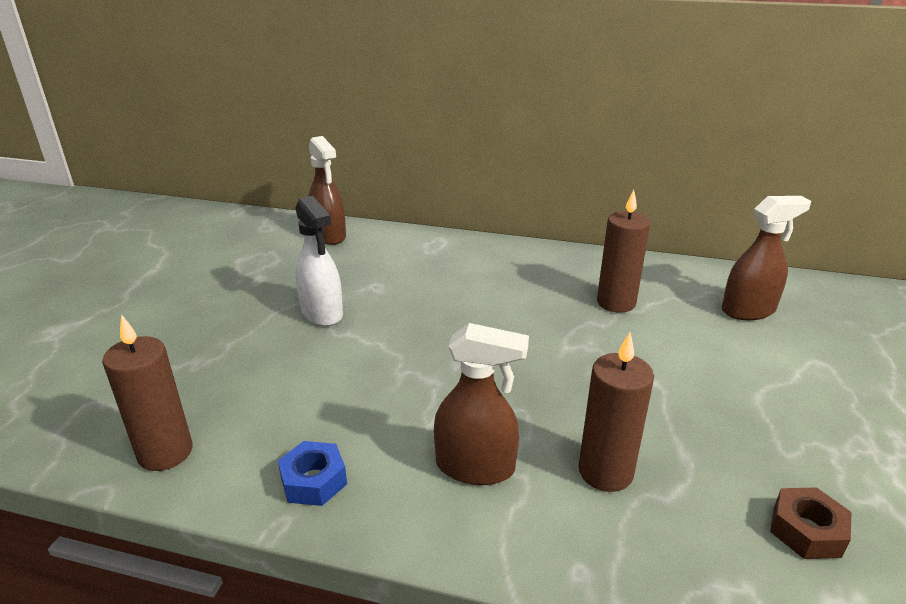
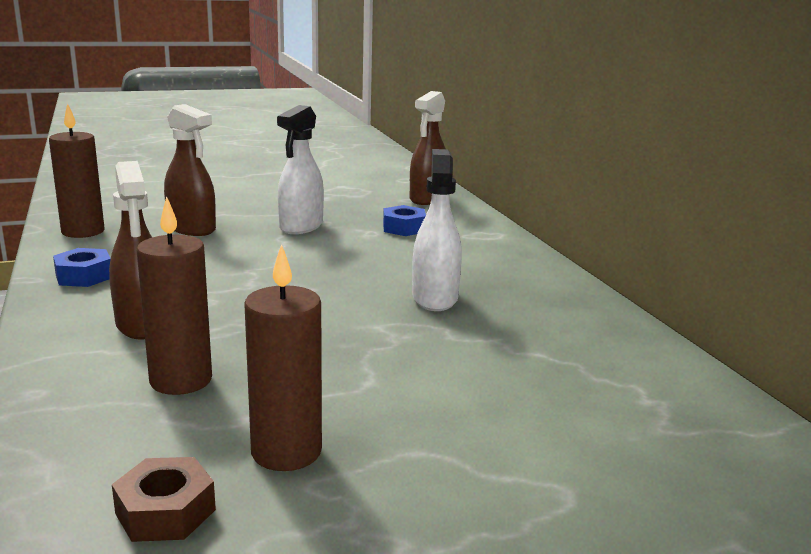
camera: 55 degrees right, 10 degrees down
(384, 269) = (404, 228): none -> blue nut
(536, 307) = (434, 298): none -> white spray bottle
(616, 303) = (508, 334): brown candle -> brown candle (286, 452)
(748, 310) = (630, 420): brown spray bottle -> brown spray bottle (192, 229)

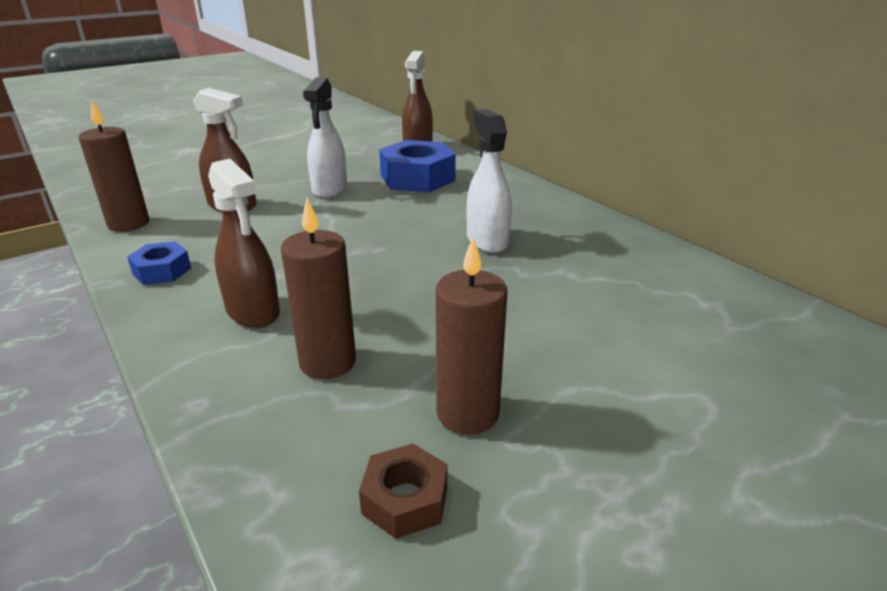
camera: 15 degrees left, 10 degrees up
(404, 228) = (417, 178): blue nut -> blue nut, size x1.87

